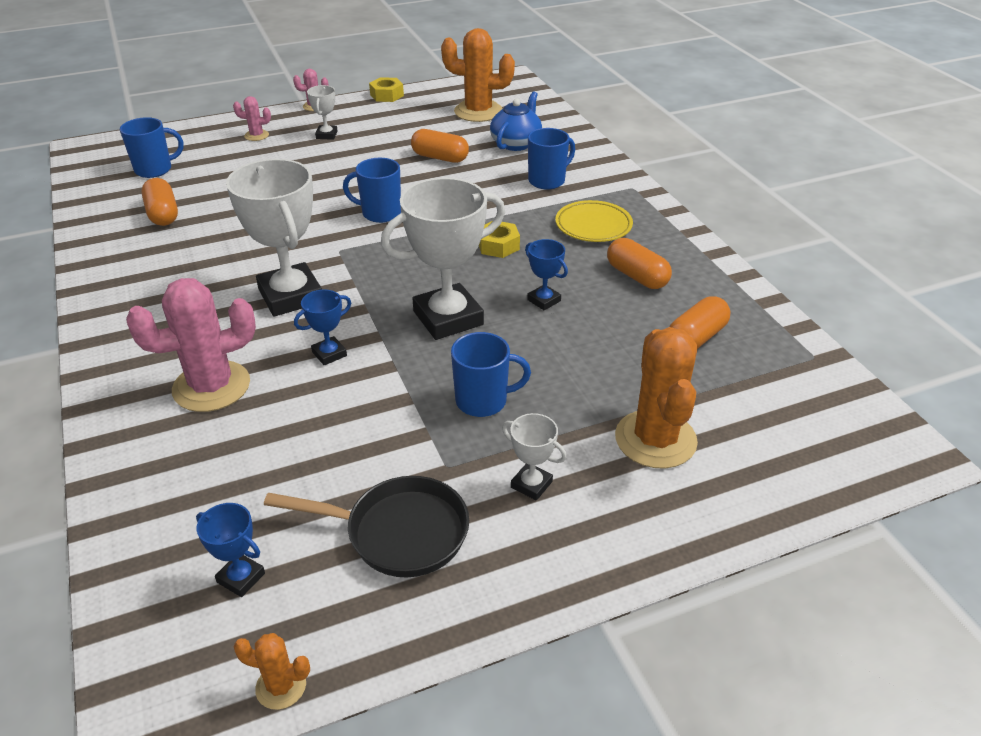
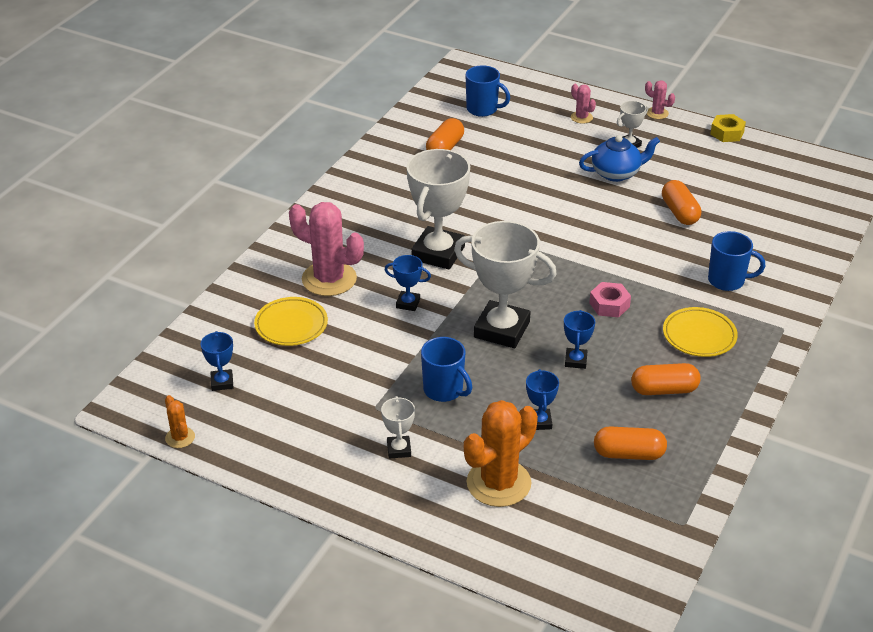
camera: 50 degrees right, 0 degrees up
(235, 457) = (291, 325): none -> yellow plate
(380, 213) = (571, 231): blue mug -> none
(398, 532) = (307, 418): black pan -> none
(478, 112) = (775, 189): orange cactus -> none
(498, 245) = (609, 305): yellow nut -> pink nut
(516, 143) = (757, 235): blue teapot -> blue teapot (616, 173)
(598, 365) = (539, 422): none -> blue trophy
(637, 276) = (664, 390): orange capsule -> orange capsule turned 75 degrees clockwise

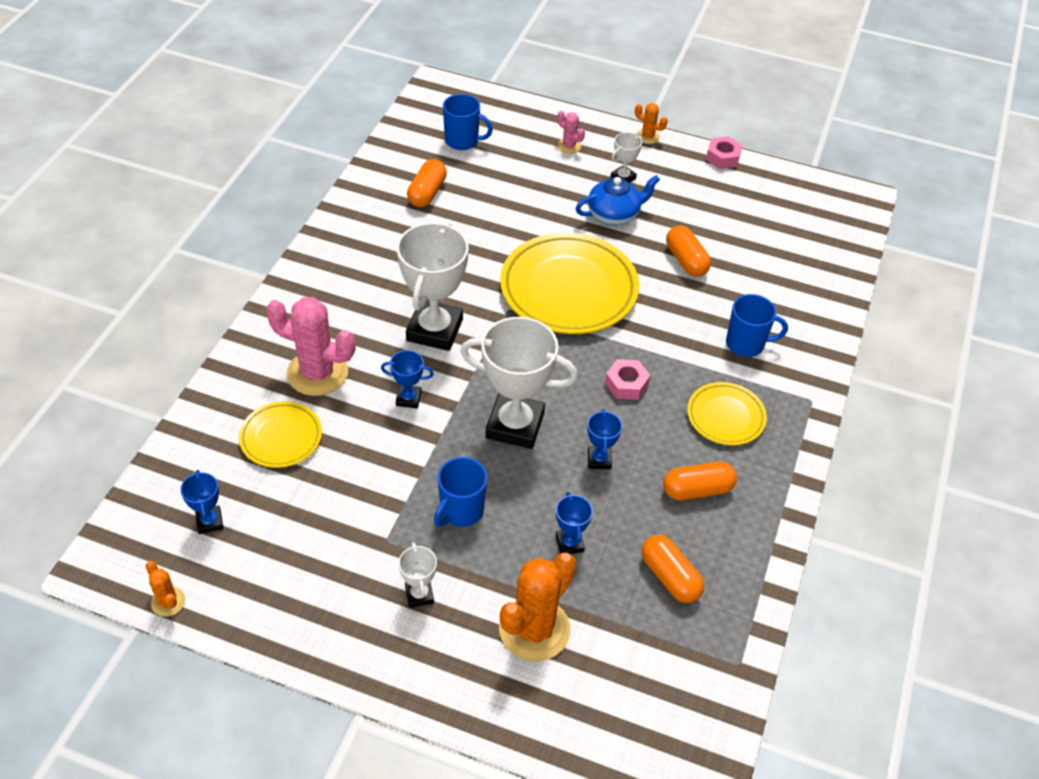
camera: 10 degrees left, 10 degrees up
(444, 390) = (461, 511): blue mug -> blue mug turned 90 degrees clockwise
(565, 229) = (568, 289): none -> yellow plate
(628, 454) = (670, 577): orange capsule -> orange capsule turned 60 degrees clockwise
(657, 113) = (647, 136): pink cactus -> orange cactus
(727, 133) = (722, 157): yellow nut -> pink nut

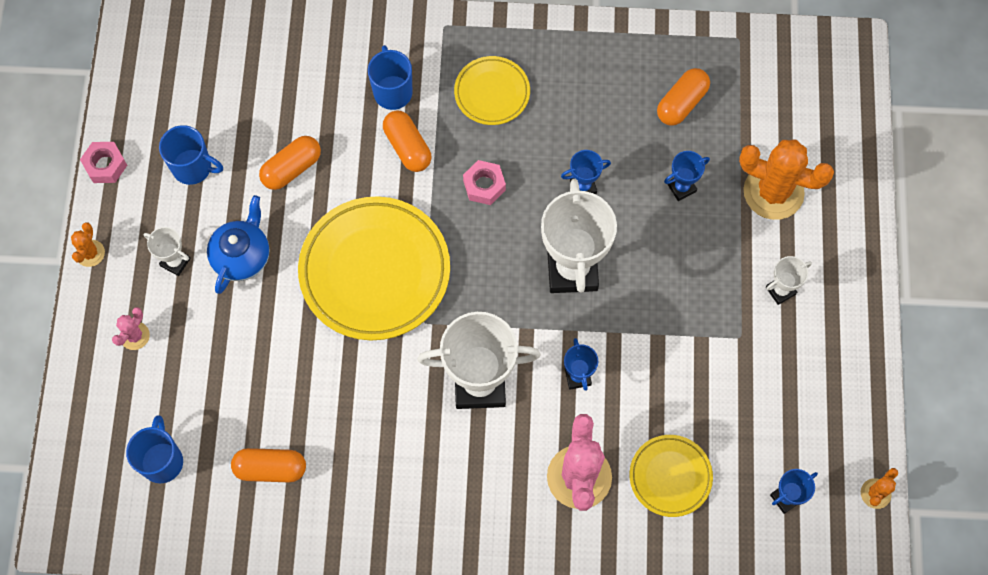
camera: 105 degrees left, 20 degrees up
(461, 511) = (685, 286): blue mug -> blue mug (193, 168)
(614, 215) = (242, 256): blue teapot -> blue teapot turned 60 degrees clockwise
(697, 490) = (584, 100): orange capsule -> orange capsule (407, 147)

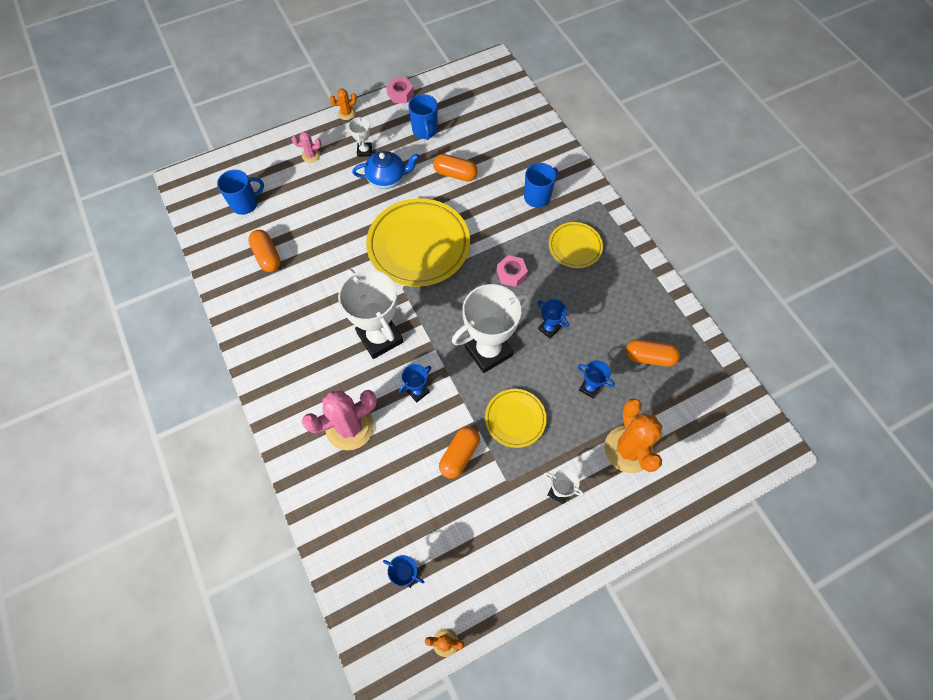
camera: 60 degrees right, 5 degrees down
(407, 147) = (508, 222): orange capsule -> orange capsule (459, 455)
(670, 476) = (380, 485): yellow plate -> yellow plate (515, 419)

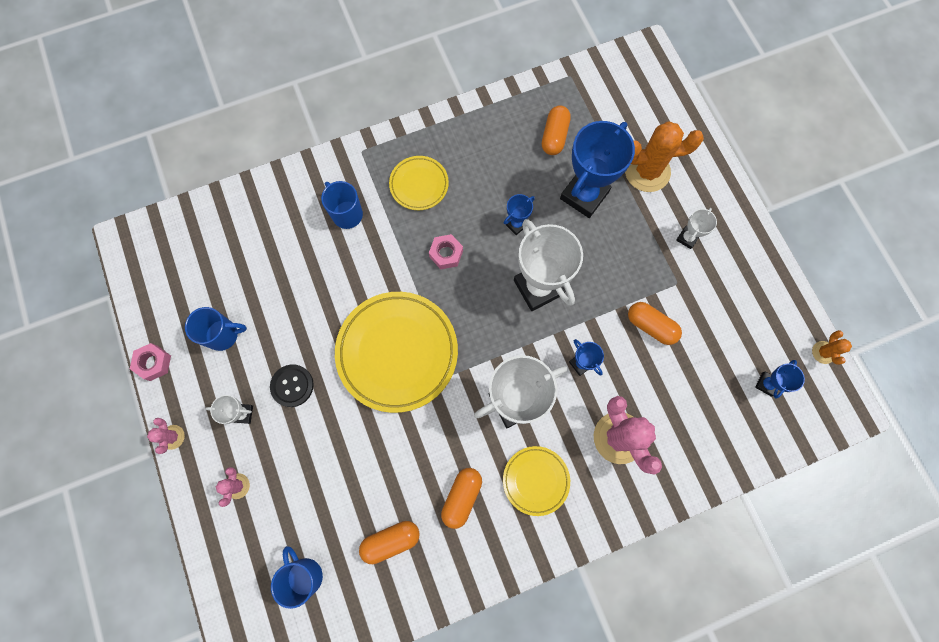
camera: 85 degrees left, 10 degrees up
(346, 113) = (172, 437): orange cactus -> pink cactus
(387, 178) = (292, 386): blue teapot -> black button
(455, 174) = (299, 303): orange capsule -> orange capsule (461, 497)
(515, 419) = (614, 269): yellow plate -> yellow plate (535, 480)
(589, 388) = (584, 195): blue trophy -> blue trophy, size x2.16

